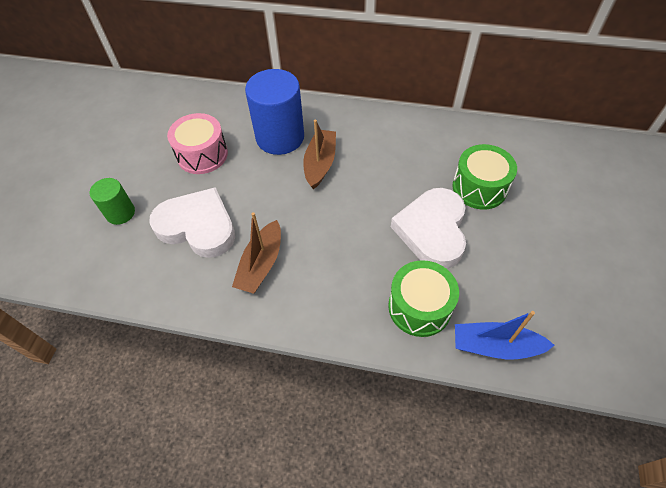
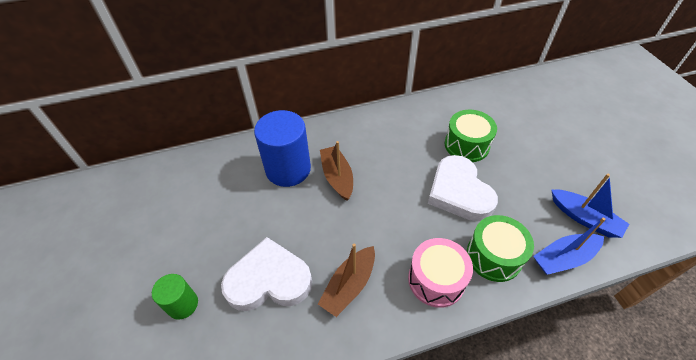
camera: 30 degrees left, 5 degrees down
(202, 154) = (228, 213): pink drum -> pink drum (436, 280)
(261, 264) = (349, 285): brown boat -> brown boat turned 45 degrees clockwise
(555, 320) = (584, 218): none -> blue boat

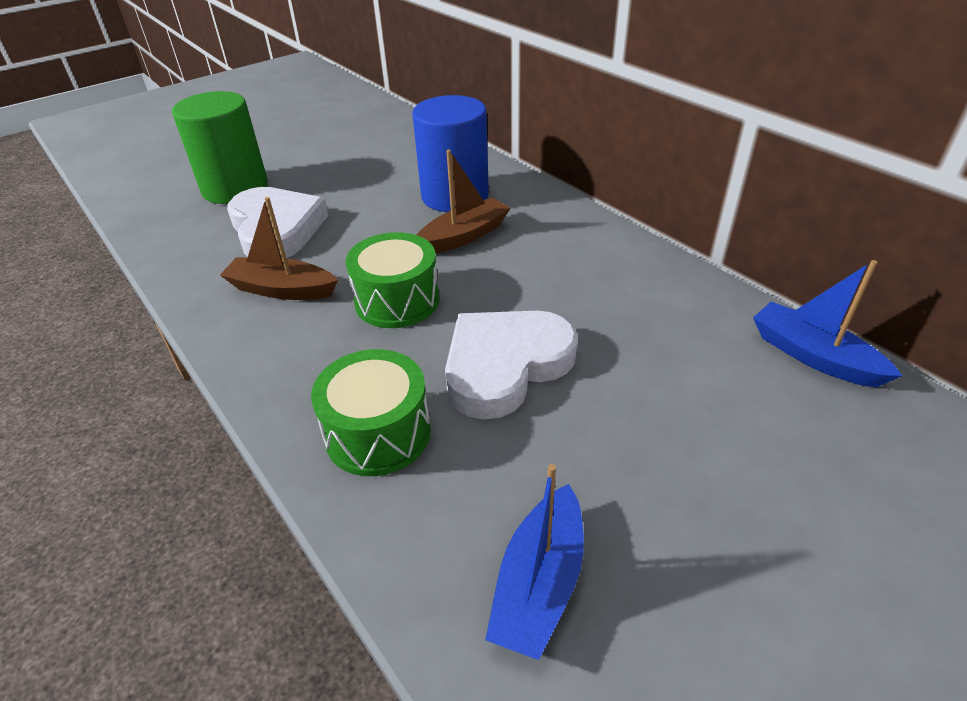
camera: 70 degrees right, 10 degrees down
(182, 304) = (235, 188): green cylinder -> green cylinder, size x1.86
(436, 280) = (310, 369): pink drum -> none
(466, 145) = (634, 357): green drum -> green drum (397, 300)
(563, 258) = (408, 546): blue boat -> blue boat (813, 356)

